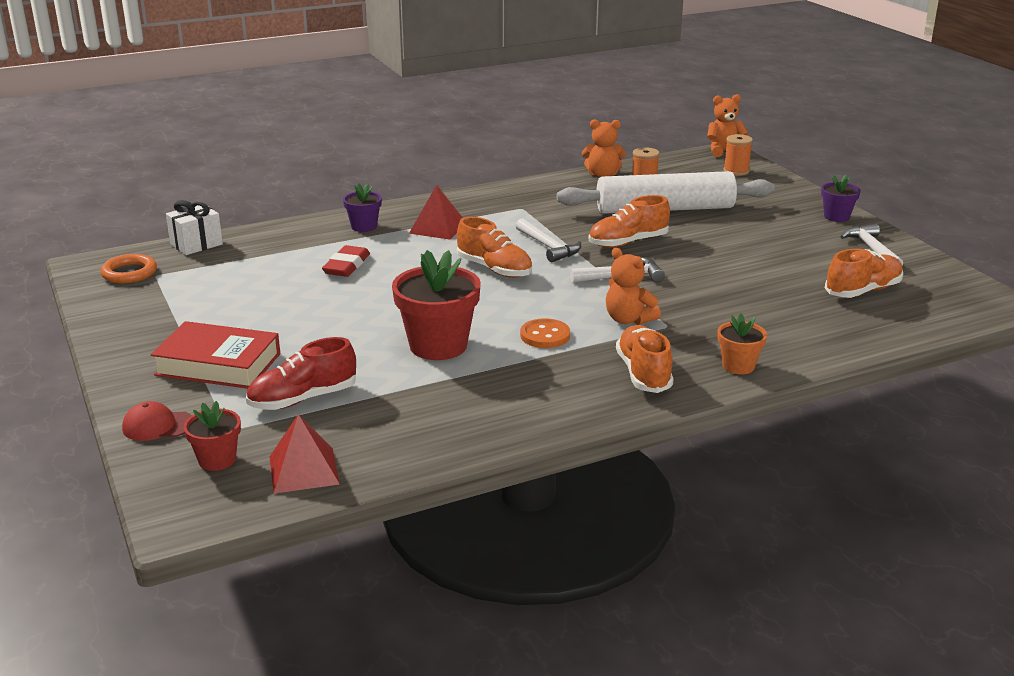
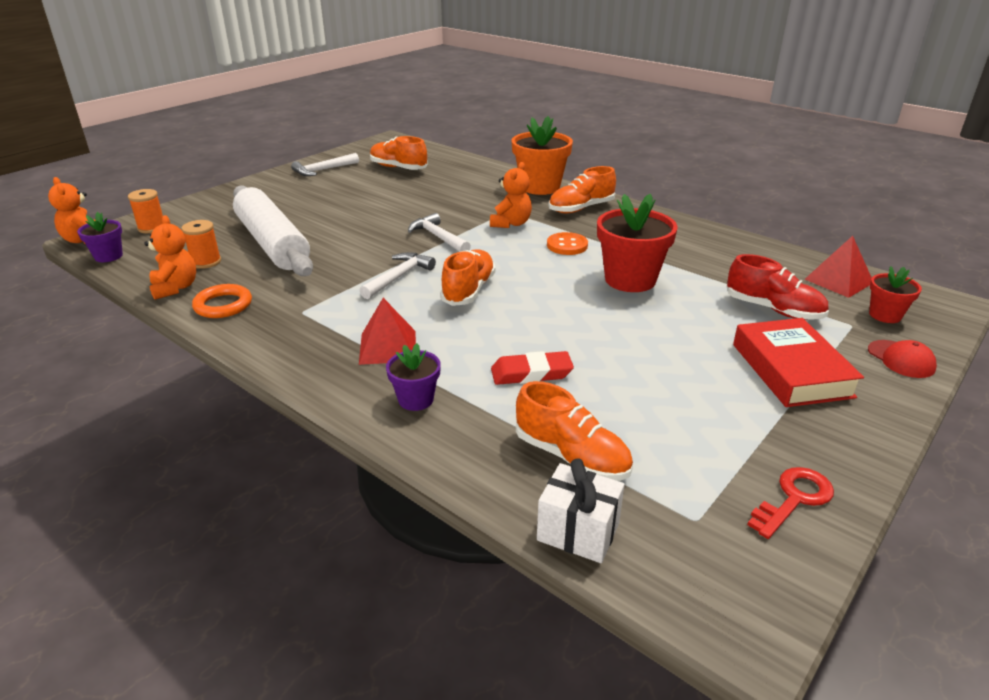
camera: 115 degrees left, 5 degrees up
(123, 308) = (794, 499): none -> red key
(129, 273) = (718, 553): orange ring -> orange ring (223, 305)
(628, 242) = (364, 246): orange shoe -> orange shoe (571, 456)
(738, 366) = (540, 187): orange flower pot -> orange flower pot, size x1.84
(836, 217) = (261, 184): purple flower pot -> purple flower pot (108, 256)

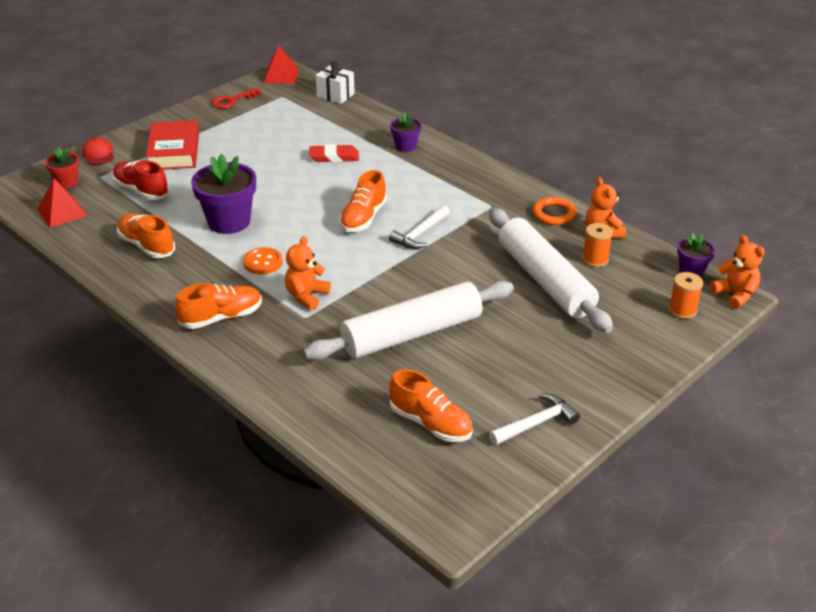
camera: 175 degrees left, 5 degrees up
(387, 347) = (424, 177): red pyramid -> red pyramid (281, 75)
(410, 205) = (412, 334): none -> white rolling pin
(438, 237) = (383, 280): white hammer -> none
(540, 187) = (250, 363): orange flower pot -> none
(571, 456) = (327, 119): orange shoe -> orange shoe (147, 246)
(630, 280) = (229, 221): red flower pot -> purple flower pot

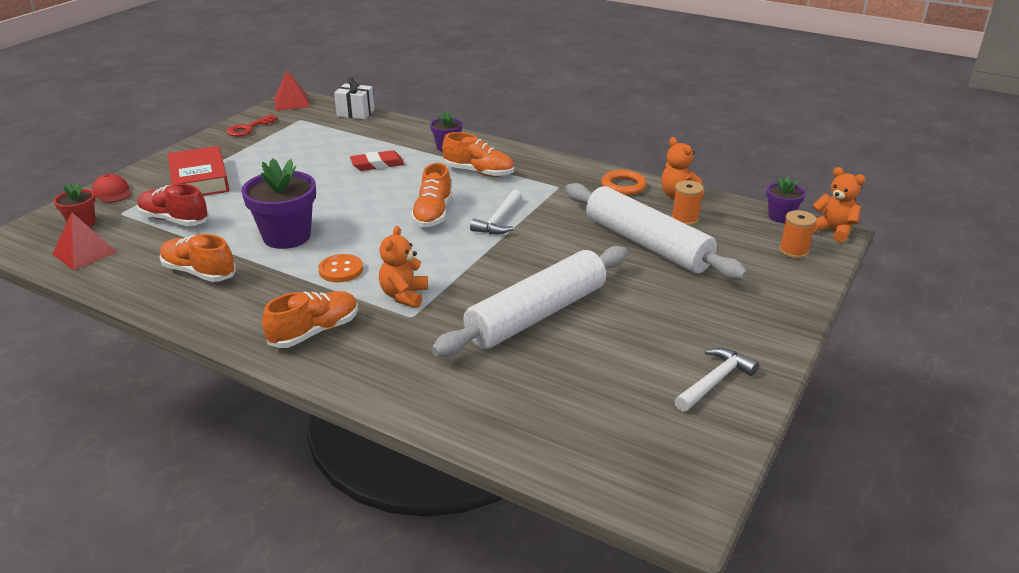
camera: 15 degrees left, 5 degrees down
(430, 423) = (603, 402): orange shoe -> orange shoe (479, 172)

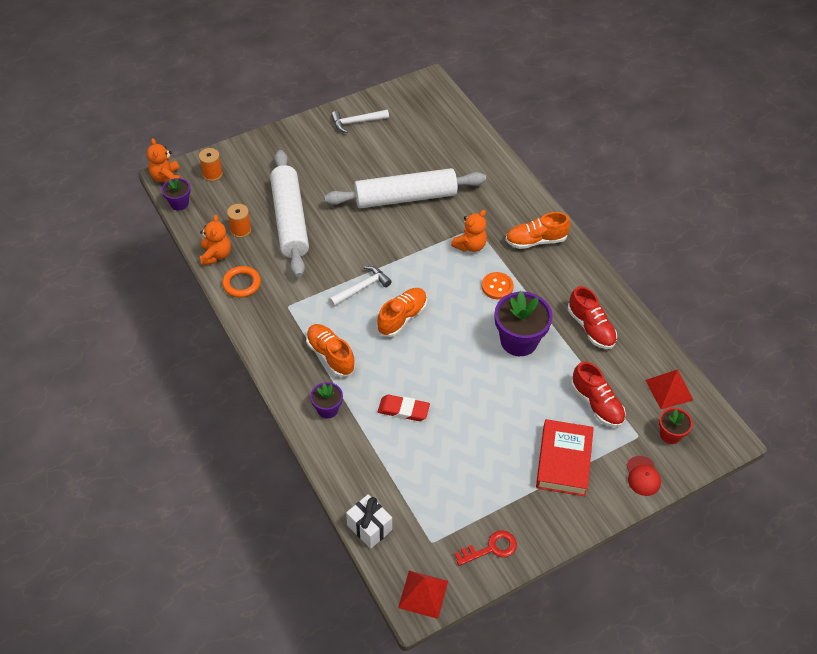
camera: 150 degrees left, 20 degrees up
(199, 272) = (591, 328): orange shoe -> red shoe

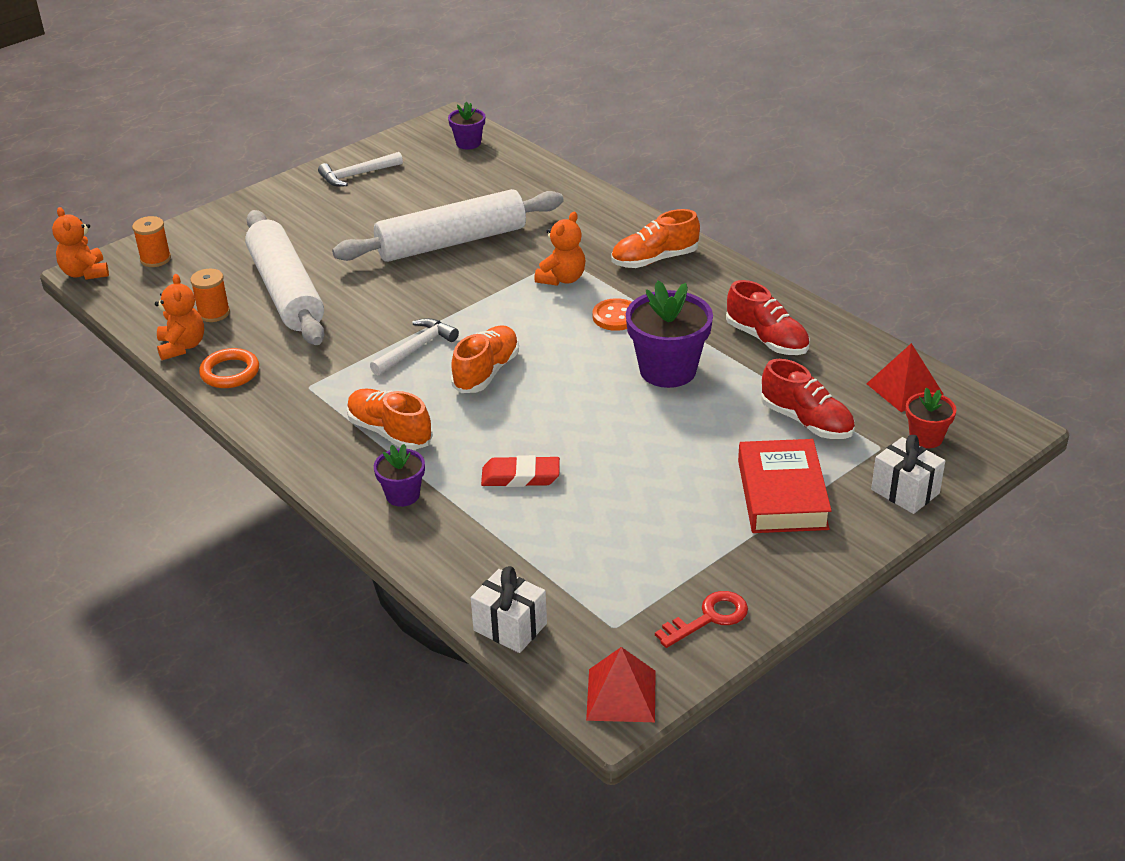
camera: 10 degrees left, 15 degrees down
(179, 203) = (111, 298): purple flower pot -> purple flower pot (468, 143)
(643, 476) = (905, 491): red cap -> white gift

